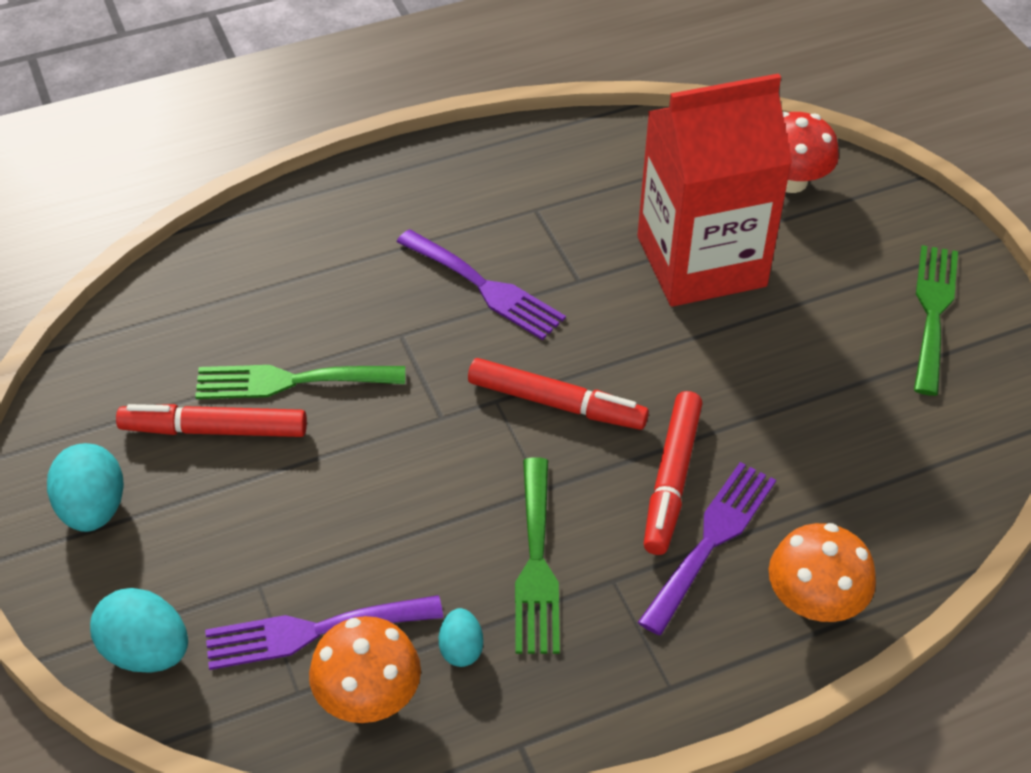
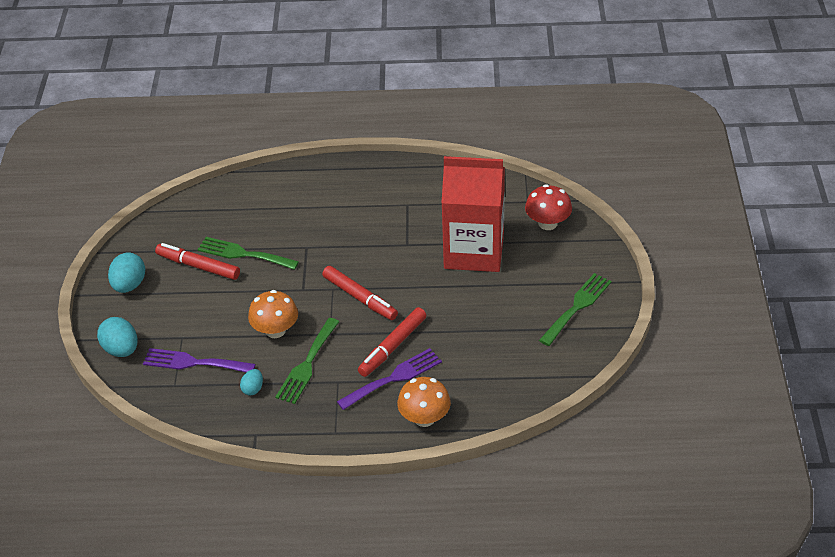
camera: 25 degrees right, 5 degrees down
(368, 696) = (202, 395): orange mushroom -> orange mushroom (275, 330)
(485, 288) = (359, 236): purple fork -> none

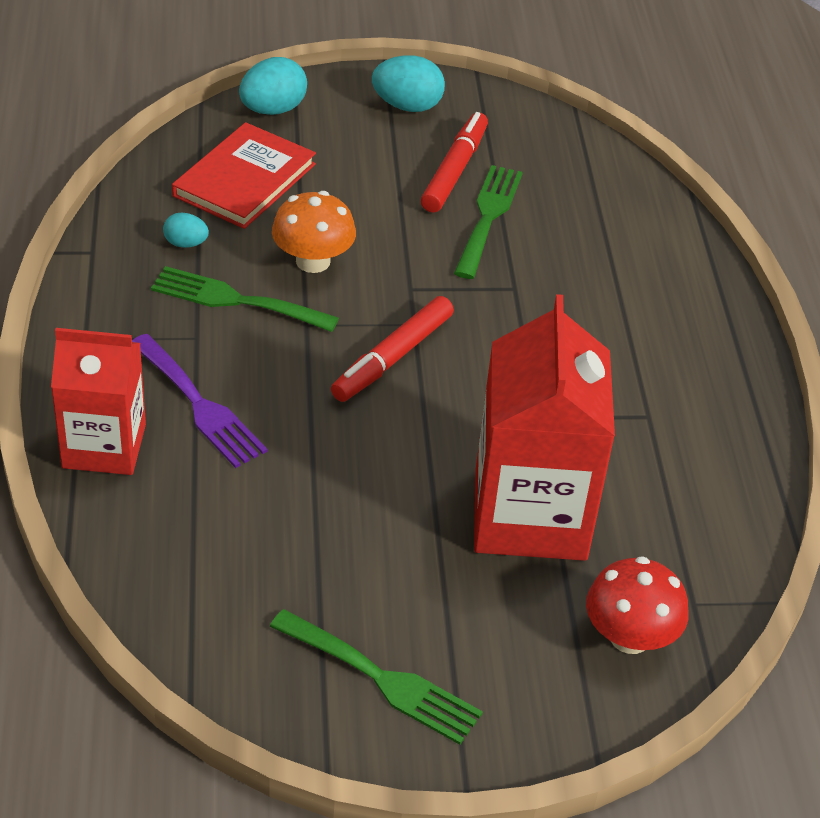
camera: 80 degrees right, 0 degrees up
(193, 362) = (244, 180): purple fork -> red book
(392, 347) = (274, 402): red marker -> none
(424, 418) = (104, 446): orange mushroom -> red carton

